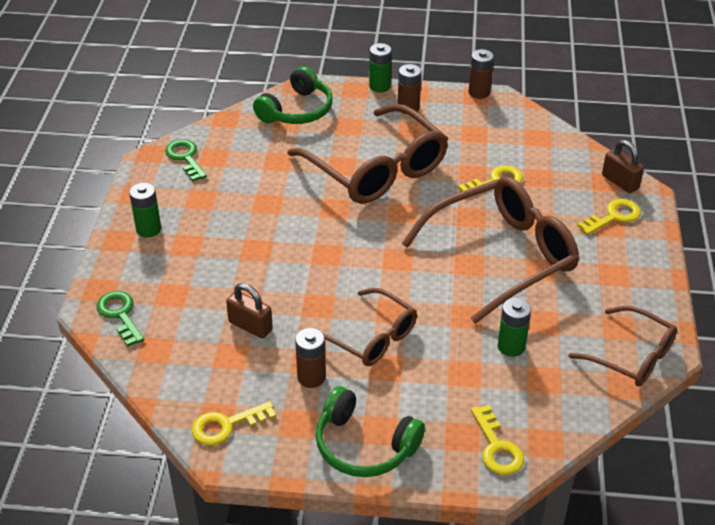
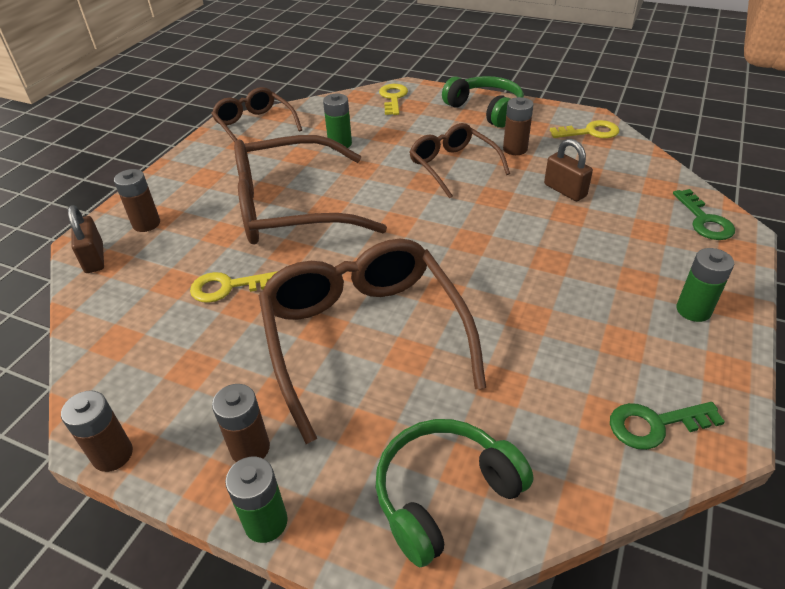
camera: 160 degrees left, 0 degrees up
(185, 158) = (655, 424): green key -> green key turned 90 degrees clockwise
(613, 217) = (146, 224): yellow key -> brown battery

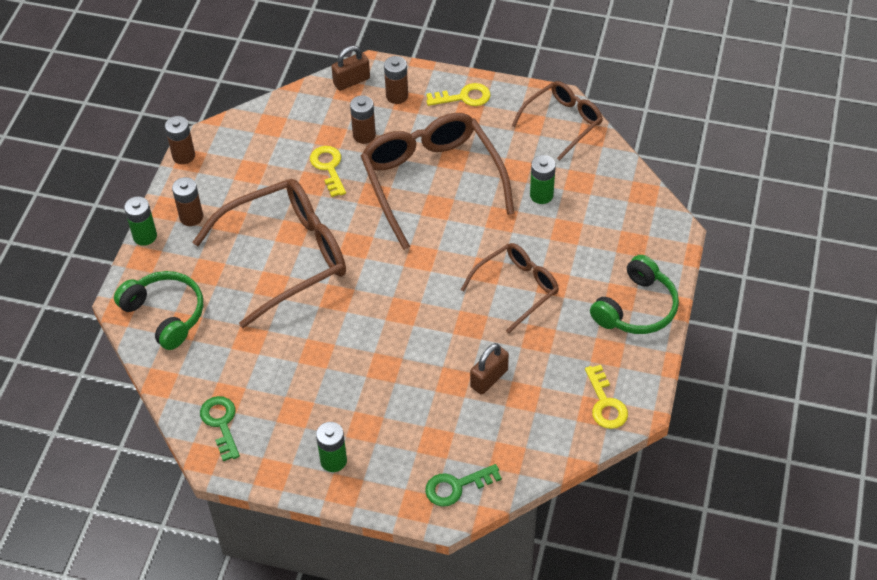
camera: 80 degrees right, 10 degrees up
(393, 98) = (645, 223): yellow key -> yellow key (464, 97)
(515, 149) = (558, 337): brown battery -> brown battery (364, 135)

